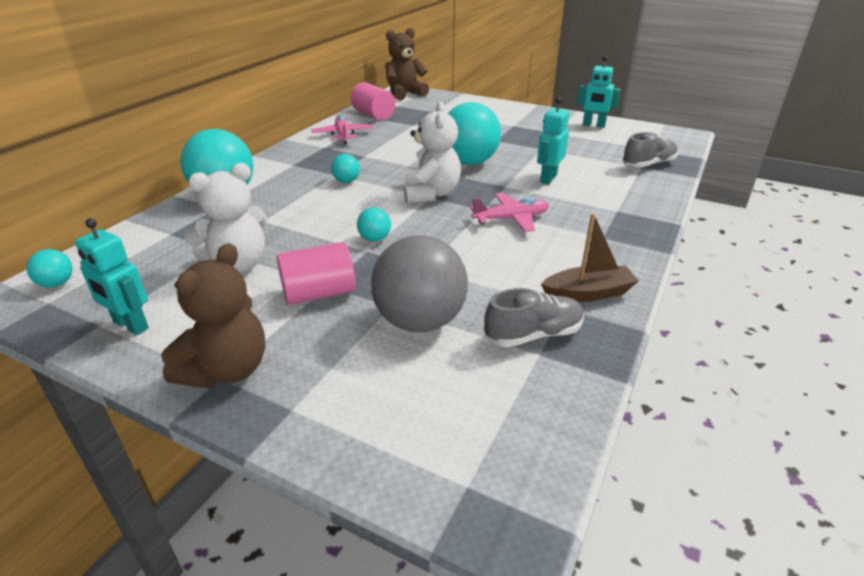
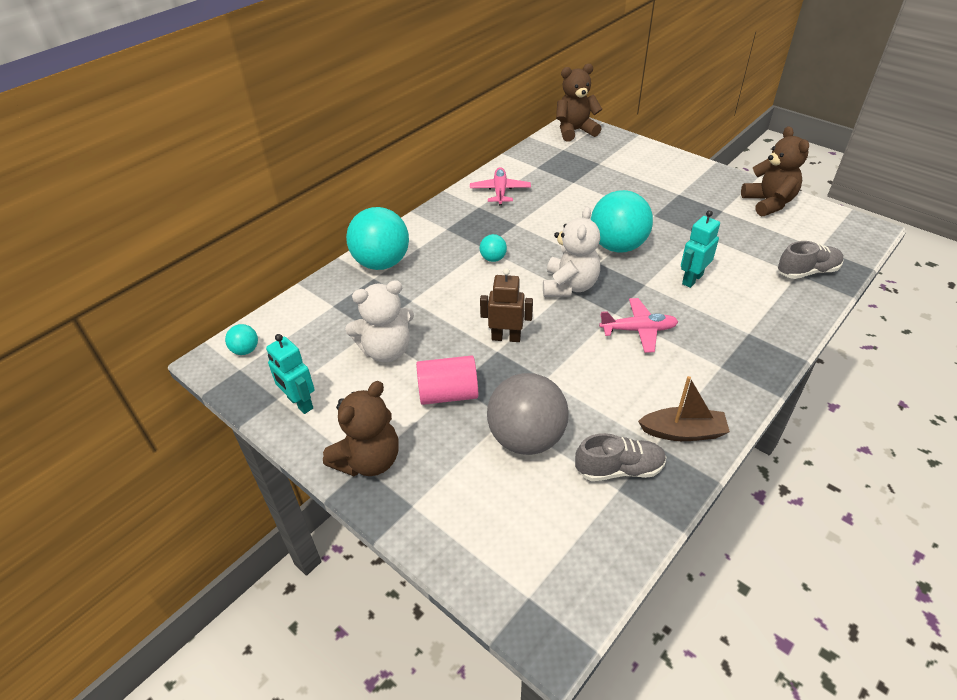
camera: 15 degrees right, 10 degrees up
(373, 115) = (535, 163): pink cylinder -> none
(374, 239) = (506, 337): turquoise ball -> brown robot
(593, 125) = (768, 203): turquoise robot -> brown teddy bear

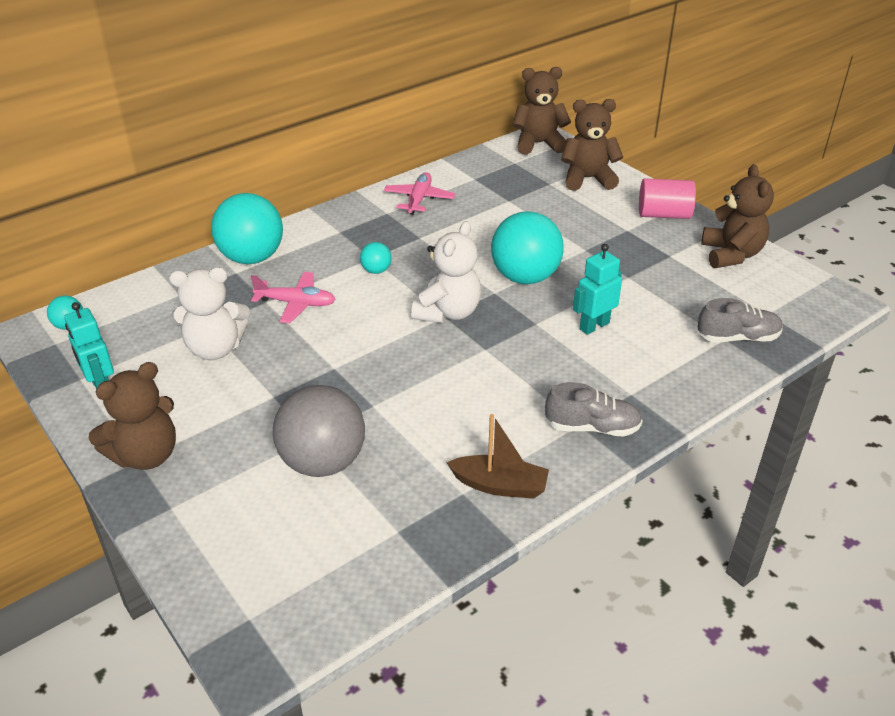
camera: 10 degrees right, 5 degrees down
(448, 394) = (260, 403): pink cylinder -> pink cylinder (663, 215)
(506, 337) = (350, 355): brown robot -> none
(619, 469) = (409, 511): grey shoe -> grey shoe (592, 427)
(628, 155) = (588, 179): none -> brown teddy bear
(638, 330) = (503, 371): pink plane -> pink plane (296, 303)

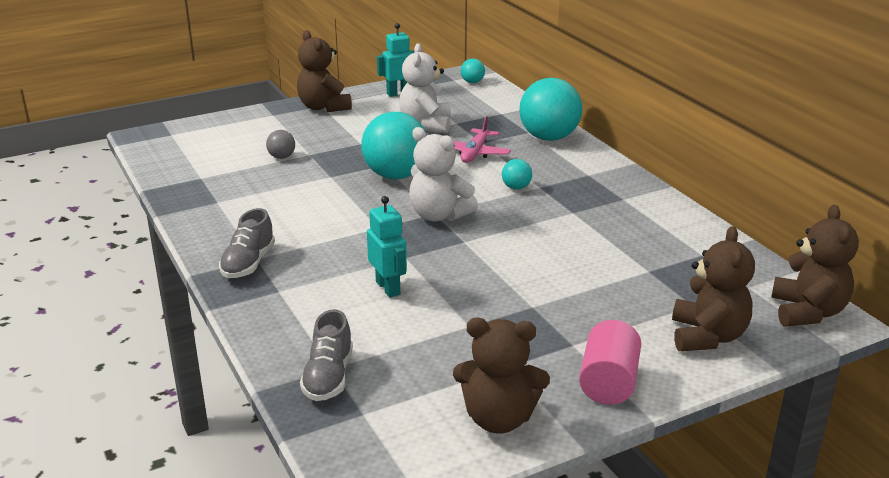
camera: 100 degrees right, 10 degrees down
(323, 462) = (281, 157): grey ball -> grey ball, size x0.45
(419, 199) = (650, 217): pink plane -> none
(500, 485) = (214, 216): brown boat -> none
(525, 277) = (485, 261): turquoise ball -> turquoise ball (395, 175)

